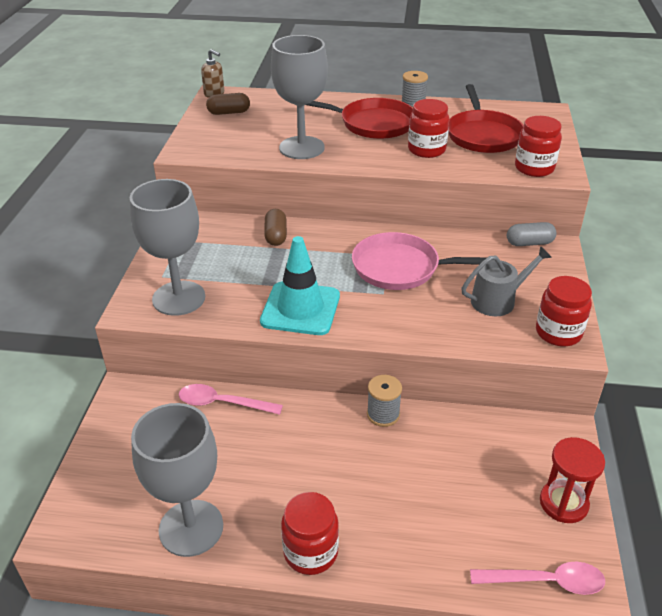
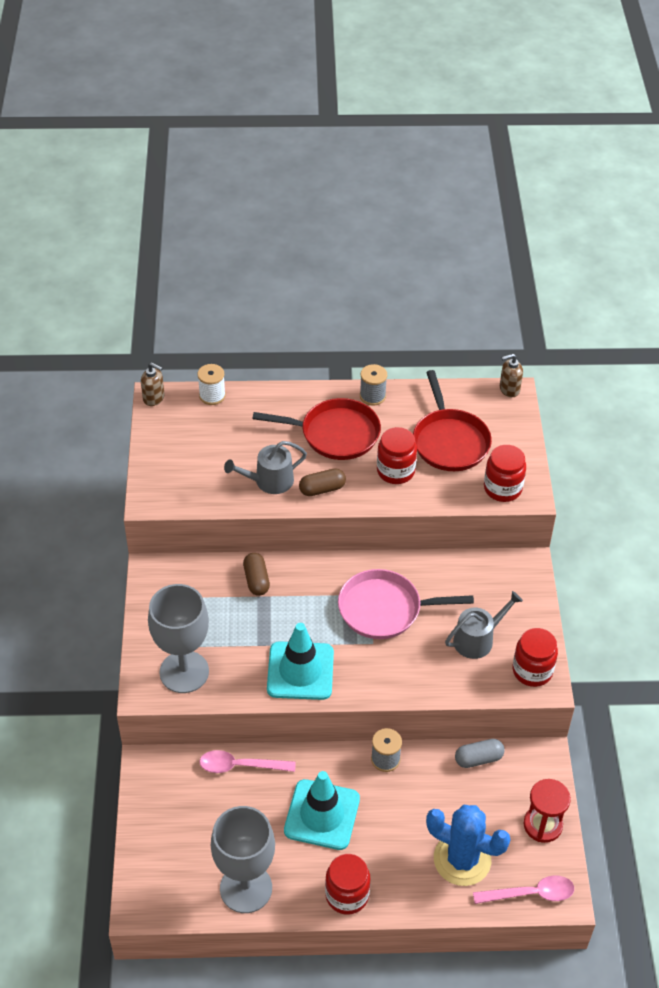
camera: 10 degrees left, 10 degrees up
(229, 112) = (179, 430): brown capsule -> brown capsule (322, 489)
(266, 95) = (212, 395): none -> white spool
(300, 461) = (322, 815): none -> turquoise traffic cone
(301, 148) = (269, 481): grey goblet -> grey watering can
(460, 529) = (462, 859): none -> blue cactus
(529, 243) = (503, 562): grey capsule -> grey capsule (478, 759)
(544, 108) = (509, 389): none -> brown soap dispenser

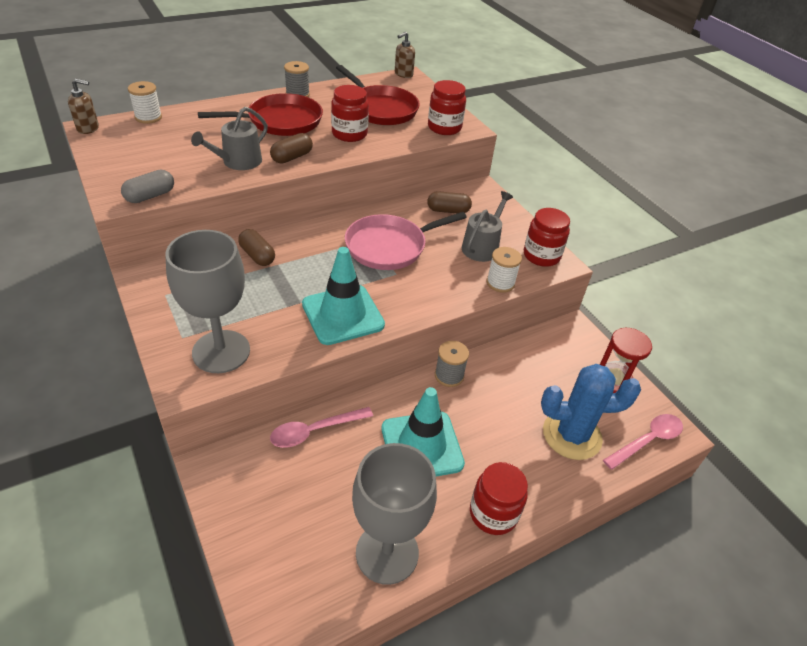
camera: 30 degrees left, 5 degrees down
(467, 688) = (500, 283): none -> white spool
(471, 582) = (448, 210): none -> brown capsule
(478, 759) = (526, 348): grey capsule -> grey capsule (150, 196)

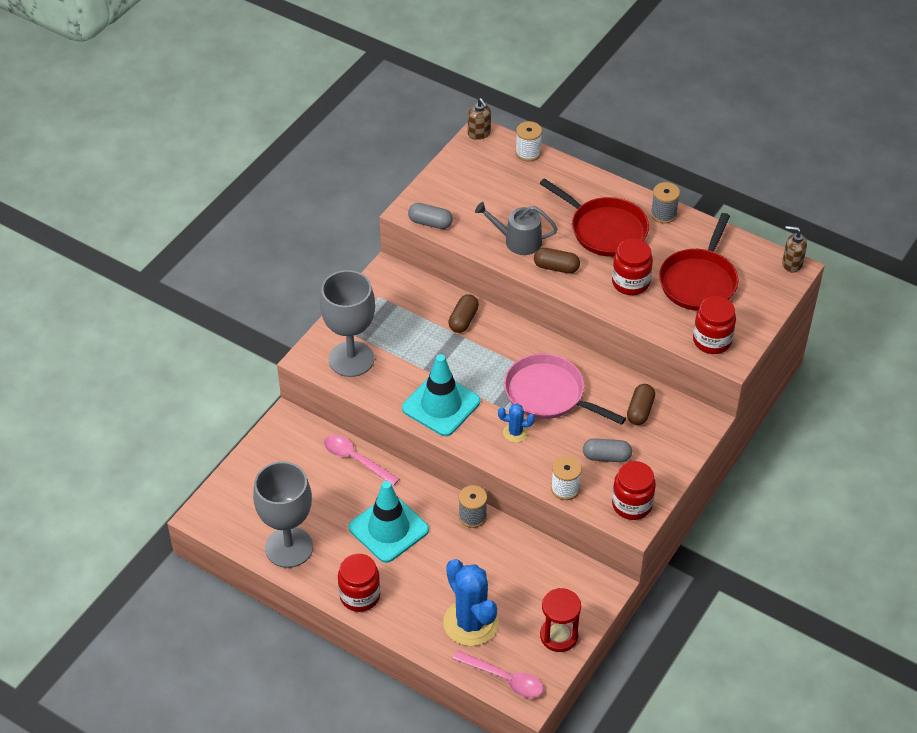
camera: 65 degrees right, 5 degrees up
(416, 283) = (515, 432): none -> blue cactus
(448, 210) = (640, 411): brown capsule -> brown capsule turned 45 degrees clockwise
(482, 246) = (606, 457): grey watering can -> grey capsule

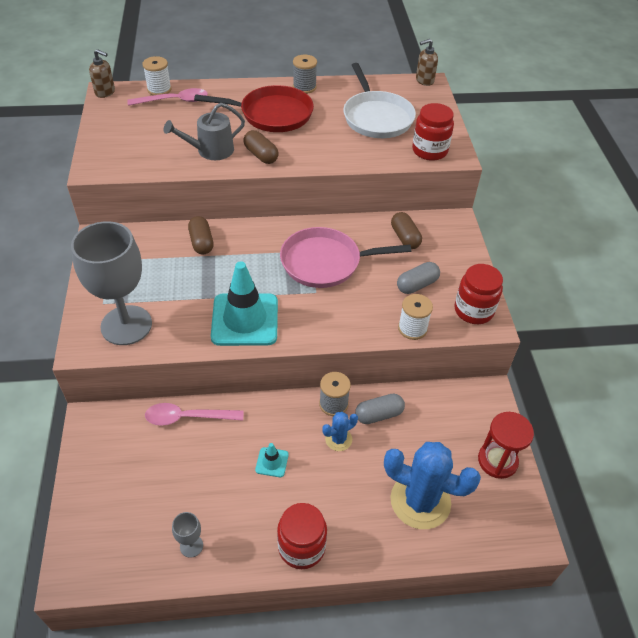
camera: 40 degrees left, 0 degrees up
(289, 547) = (191, 546): grey goblet -> grey goblet, size x0.41
(388, 529) = (272, 462): turquoise traffic cone -> turquoise traffic cone, size x0.43
(430, 223) = (120, 170): grey capsule -> grey capsule (379, 415)
(504, 679) = (496, 534): pink spoon -> pink spoon (174, 101)
(515, 432) = (329, 307): blue cactus -> blue cactus (338, 439)
(556, 267) = (261, 155): brown capsule -> brown capsule turned 75 degrees clockwise
(630, 283) = (329, 140): red jar -> none
(699, 281) = (377, 117): red pan -> white pan

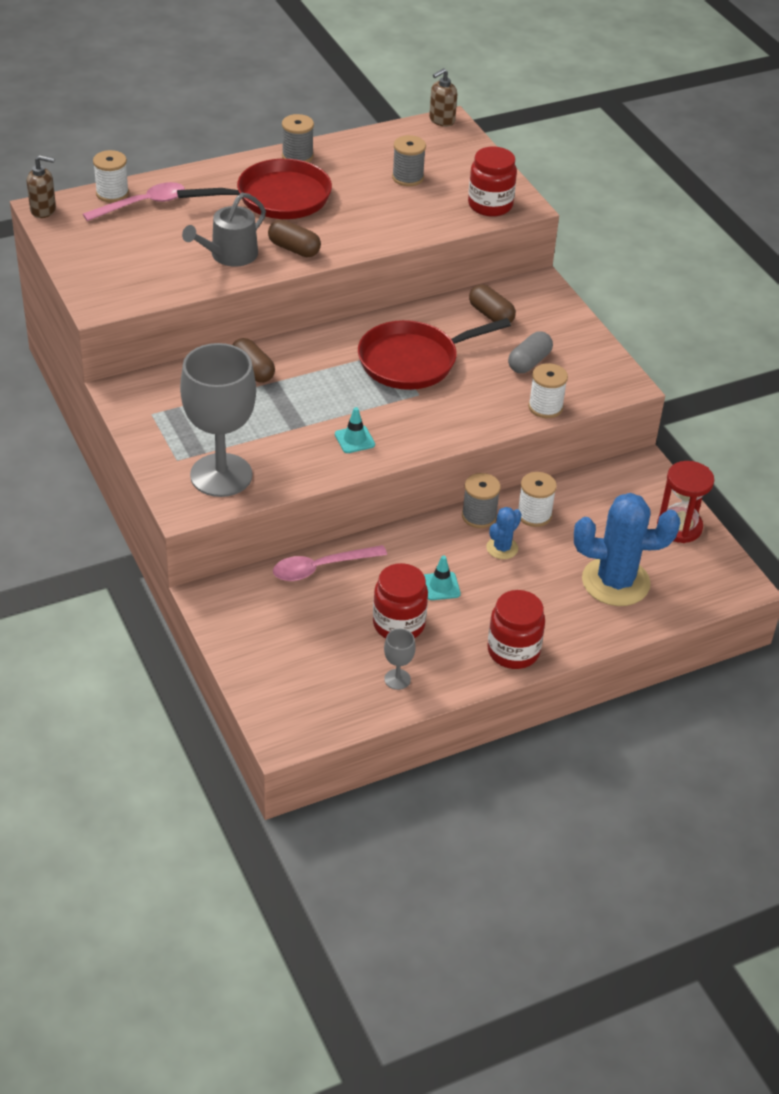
camera: 20 degrees left, 5 degrees down
(245, 319) = (354, 439): turquoise traffic cone -> turquoise traffic cone, size x0.43
(325, 262) = (412, 361): pink pan -> red pan
(377, 117) = (407, 177): white pan -> grey spool
(379, 415) = (534, 515): grey capsule -> white spool
(473, 310) = (603, 375): red jar -> red jar (398, 624)

